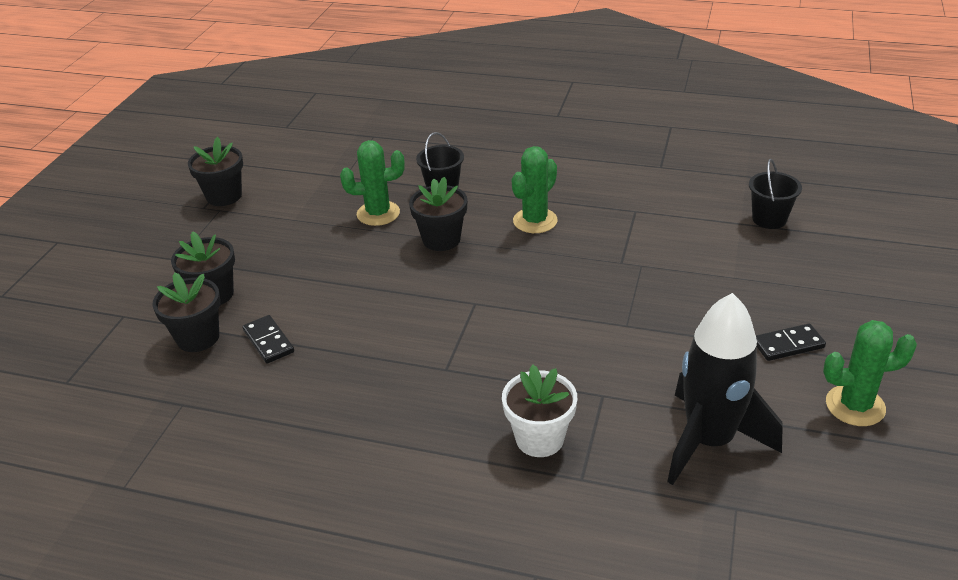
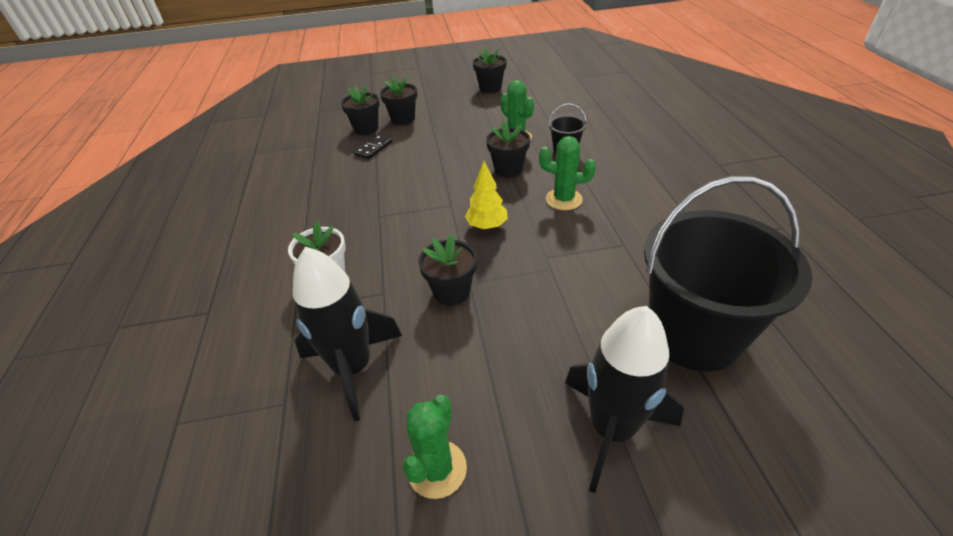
camera: 65 degrees right, 5 degrees up
(539, 286) = (487, 226): none -> yellow tree
(633, 341) = (451, 291): none -> black flower pot
(769, 219) = (693, 334): black bucket -> black bucket, size x2.40
(788, 344) = (501, 394): black domino -> none
(847, 295) = (612, 429): none -> black rocket
(855, 406) = (437, 469): green cactus -> green cactus turned 45 degrees clockwise

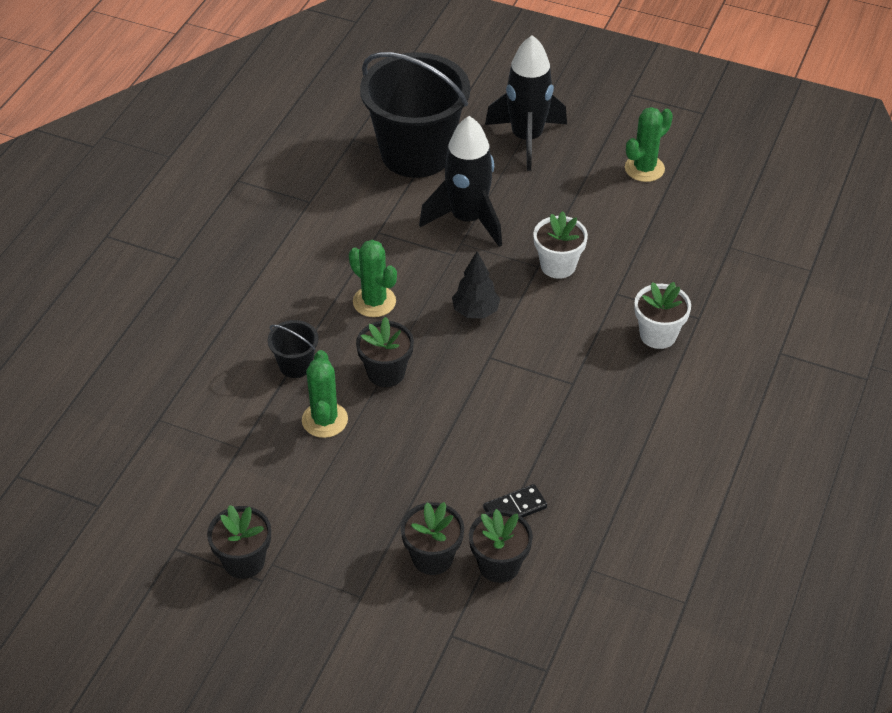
camera: 150 degrees left, 5 degrees up
(353, 368) = (670, 246): black rocket -> black rocket (467, 219)
(451, 291) = (558, 265): black flower pot -> white flower pot
(487, 226) = (475, 311): yellow tree -> black tree

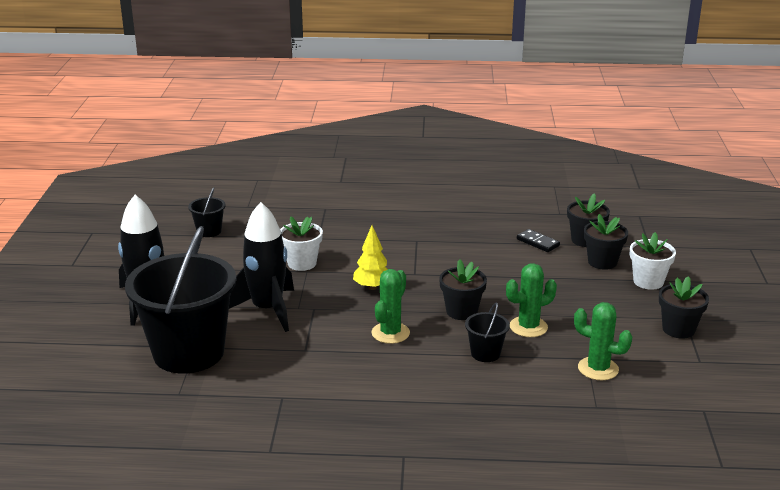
camera: 110 degrees left, 20 degrees down
(475, 311) = (372, 287): black tree -> yellow tree
(644, 168) = (171, 246): green cactus -> green cactus (598, 369)
(658, 335) = (350, 219): white flower pot -> white flower pot (648, 281)
(671, 203) = (209, 231): none -> black bucket

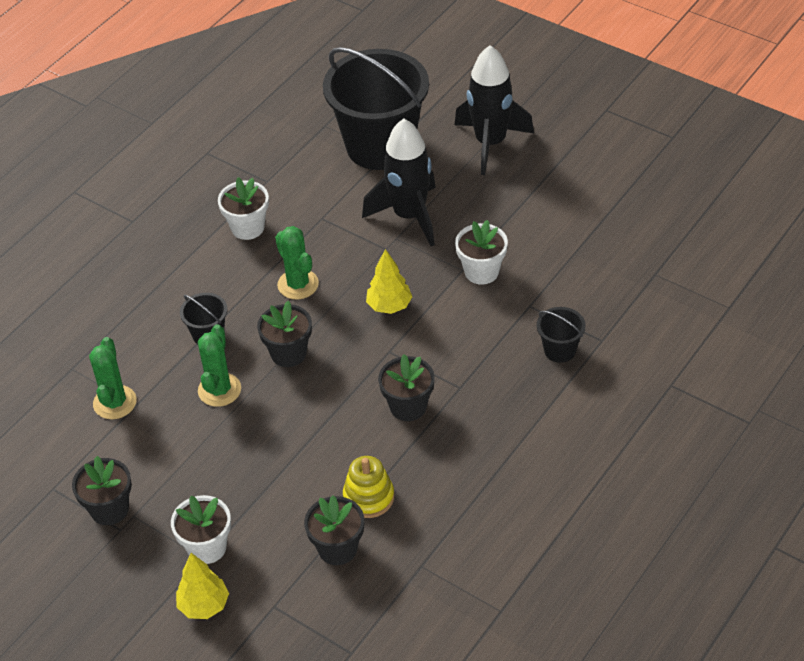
camera: 125 degrees right, 20 degrees up
(209, 231) = (611, 224): black bucket -> black bucket (560, 350)
(350, 383) = (247, 227): none -> white flower pot
(537, 242) = (368, 497): black domino -> yellow stacking toy
(598, 369) = (115, 402): green cactus -> green cactus turned 60 degrees counterclockwise
(602, 262) = (279, 532): black flower pot -> black flower pot (408, 406)
(684, 267) = (204, 605): none -> yellow tree

